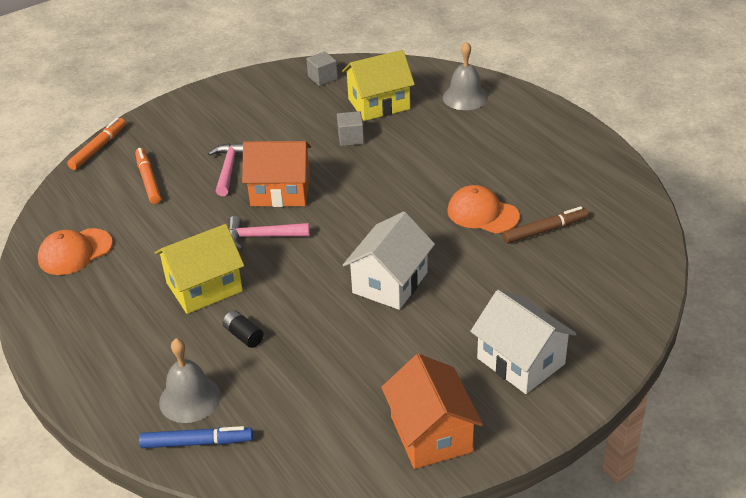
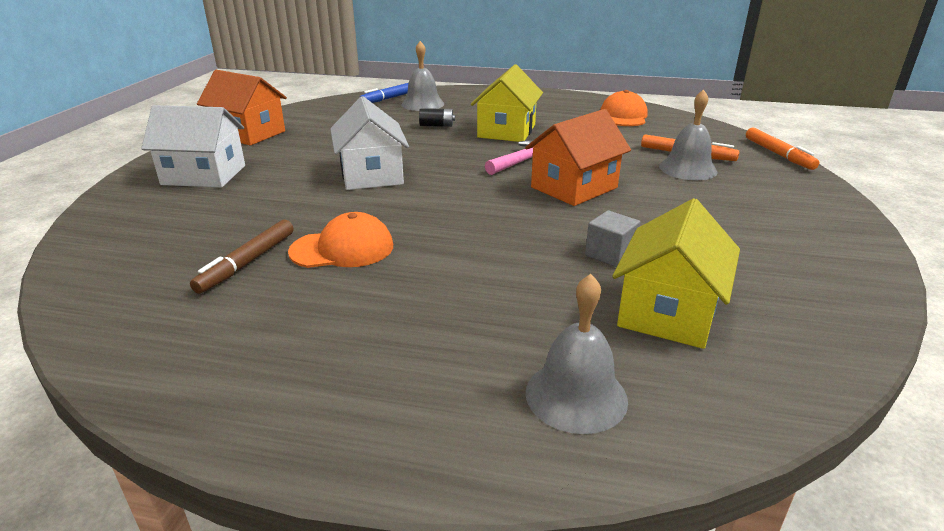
camera: 135 degrees right, 10 degrees down
(181, 168) = (688, 169): none -> grey bell
(229, 168) = (653, 183): pink hammer -> none
(322, 78) = (811, 309): grey cube -> none

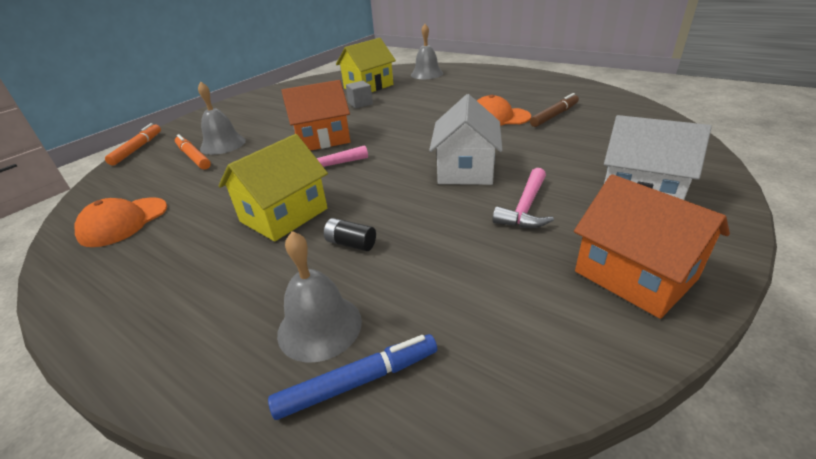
camera: 155 degrees left, 5 degrees up
(312, 154) = (525, 208): none -> pink hammer

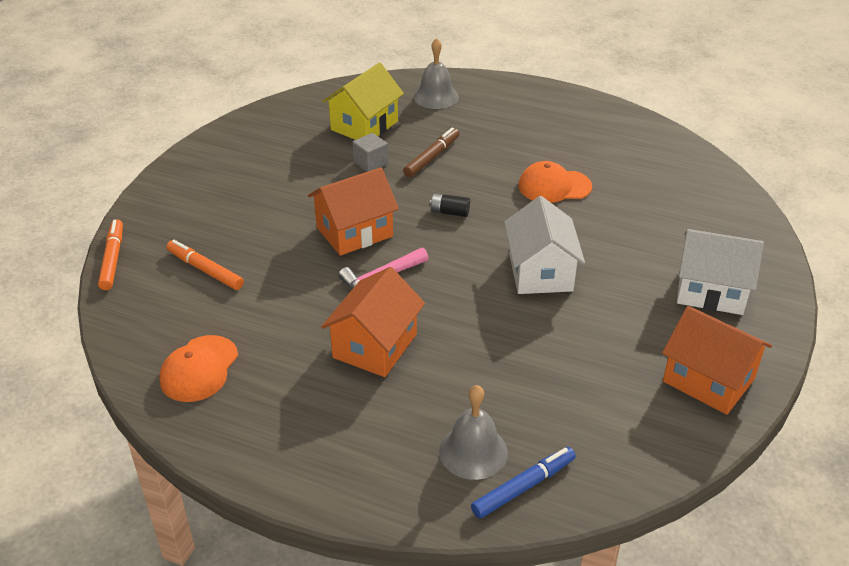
camera: 15 degrees left, 5 degrees up
(223, 144) = (228, 246): grey bell -> none
(284, 215) = (375, 346): yellow house -> orange house
(351, 244) = (461, 372): black battery -> black battery (449, 212)
(525, 208) = (610, 318): pink hammer -> none
(554, 115) = (617, 182): brown marker -> brown marker (432, 157)

